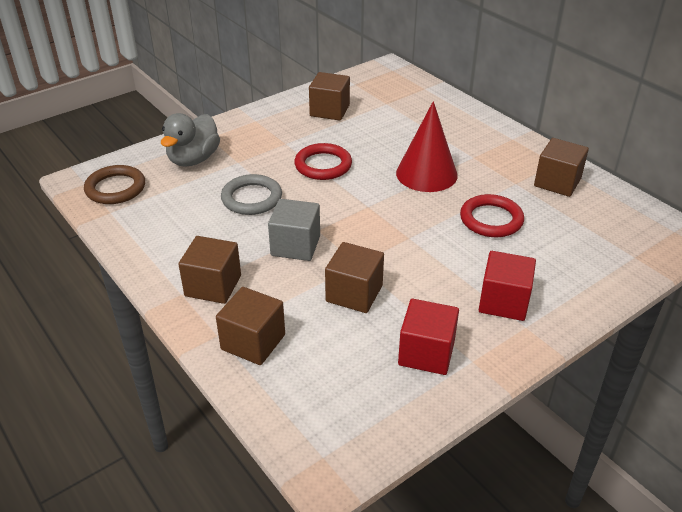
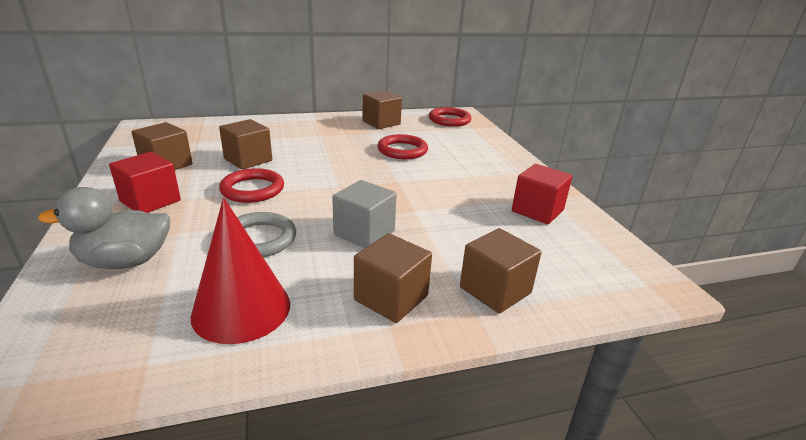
camera: 70 degrees left, 10 degrees down
(115, 188) = (91, 347): brown ring -> none
(193, 159) = (125, 261): grey duck -> grey duck turned 120 degrees clockwise
(354, 293) = (453, 221): brown cube -> brown cube (248, 160)
(426, 174) = (322, 154): red cone -> red cone (241, 309)
(503, 302) = (494, 171): red cube -> red cube (150, 201)
(638, 231) = (449, 120): none -> red ring

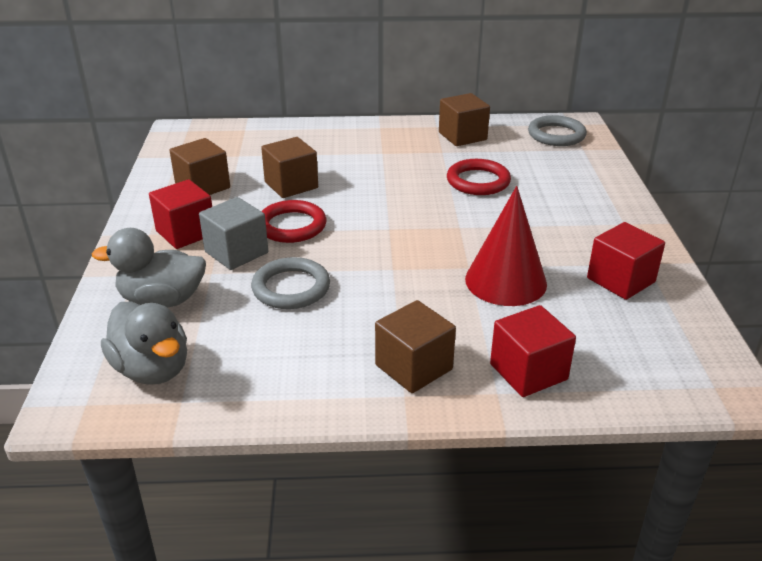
camera: 15 degrees right, 5 degrees up
(112, 332) = (152, 369): none -> grey duck
(241, 309) = (266, 361): red cone -> red cone (505, 281)
(364, 233) = (403, 290): grey cube -> grey cube (236, 252)
(449, 120) = (556, 135): red ring -> grey ring
(495, 290) = (528, 372): brown cube -> red cube

